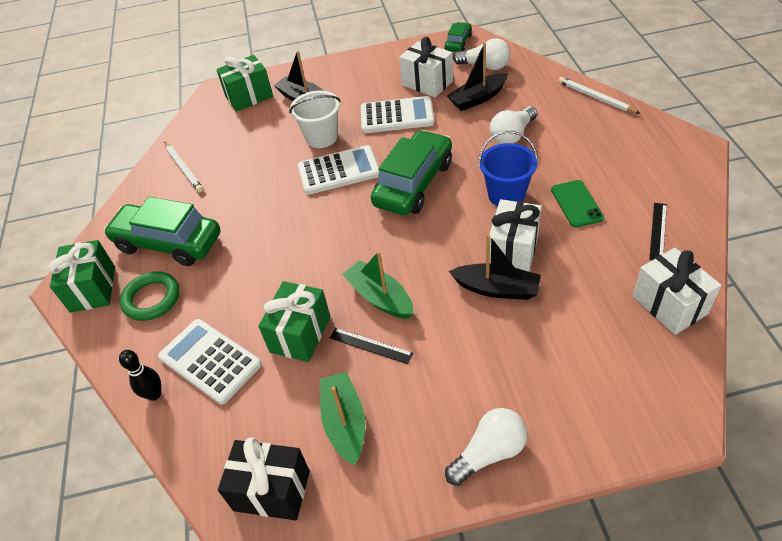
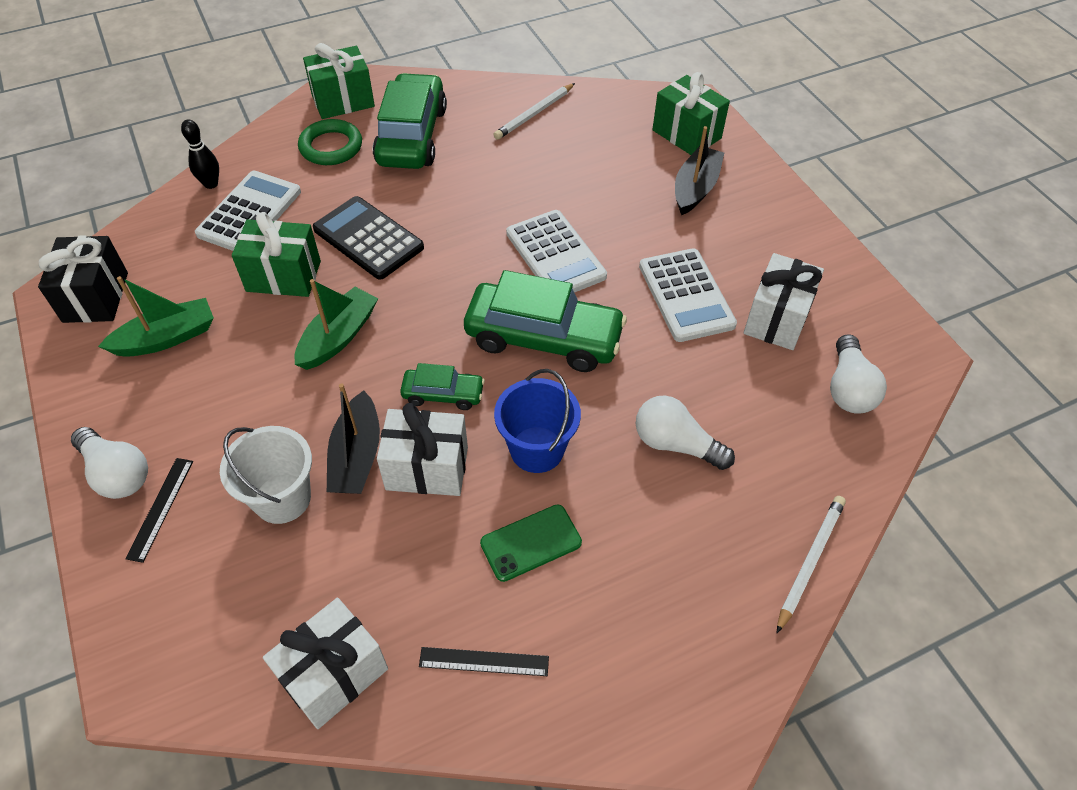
camera: 70 degrees right, 5 degrees up
(278, 275) = (368, 238): none -> black calculator
(321, 137) = (619, 224): white bucket -> white bucket (282, 498)
(370, 345) = (267, 341): black ruler -> black ruler (160, 508)
(458, 43) = (903, 343): green car -> green car (443, 394)
(478, 98) = (756, 388): black boat -> none

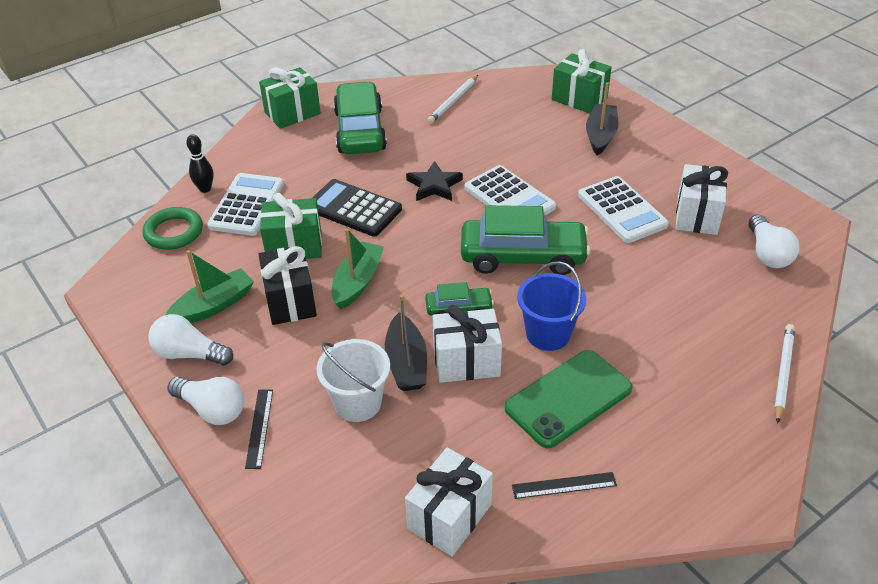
camera: 10 degrees left, 10 degrees down
(96, 297) = (140, 286): black gift -> black gift (290, 301)
(331, 147) = (296, 147): green ring -> green ring (174, 232)
(472, 223) = (434, 185): none -> black star
(531, 543) = (568, 398): green phone -> green phone, size x1.62
(675, 444) = (653, 312): white light bulb -> white light bulb (189, 354)

